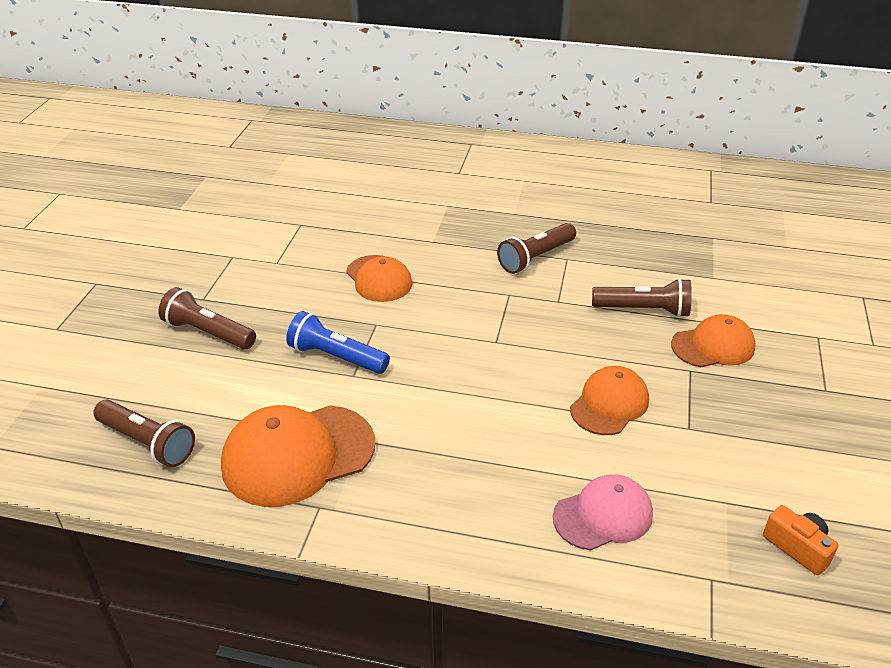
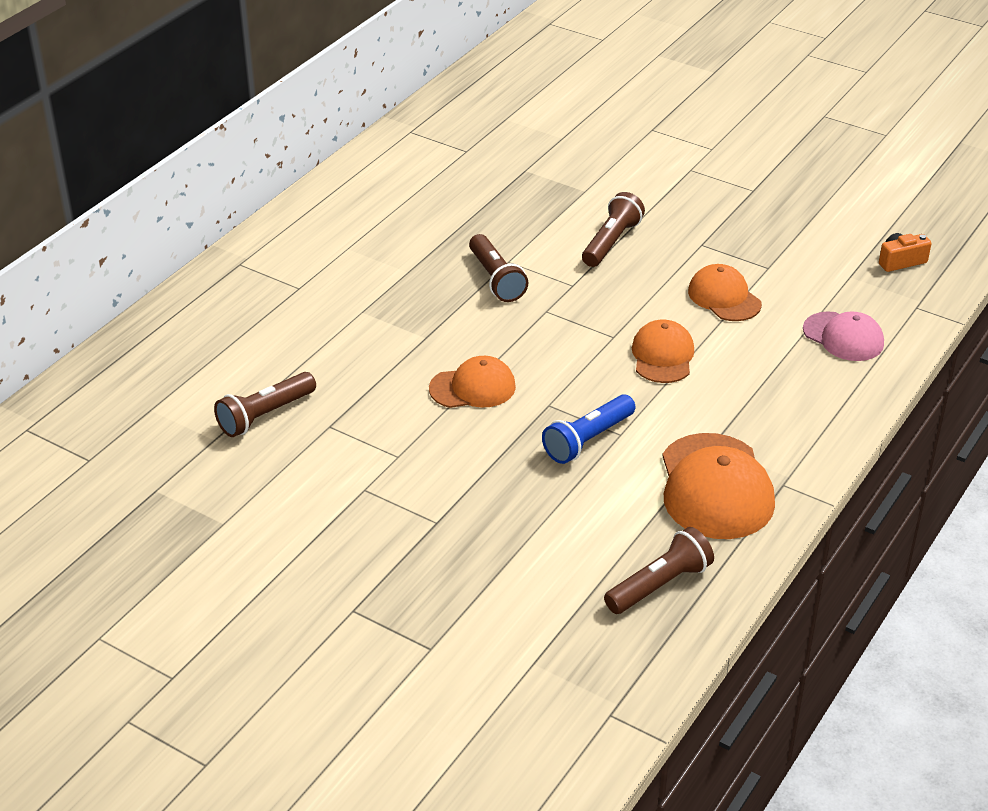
camera: 70 degrees left, 0 degrees up
(208, 332) = (502, 525): brown flashlight -> brown flashlight (265, 415)
(603, 515) = (843, 337): pink cap -> pink cap turned 135 degrees clockwise
(713, 346) = (677, 223): orange cap -> orange cap (662, 356)

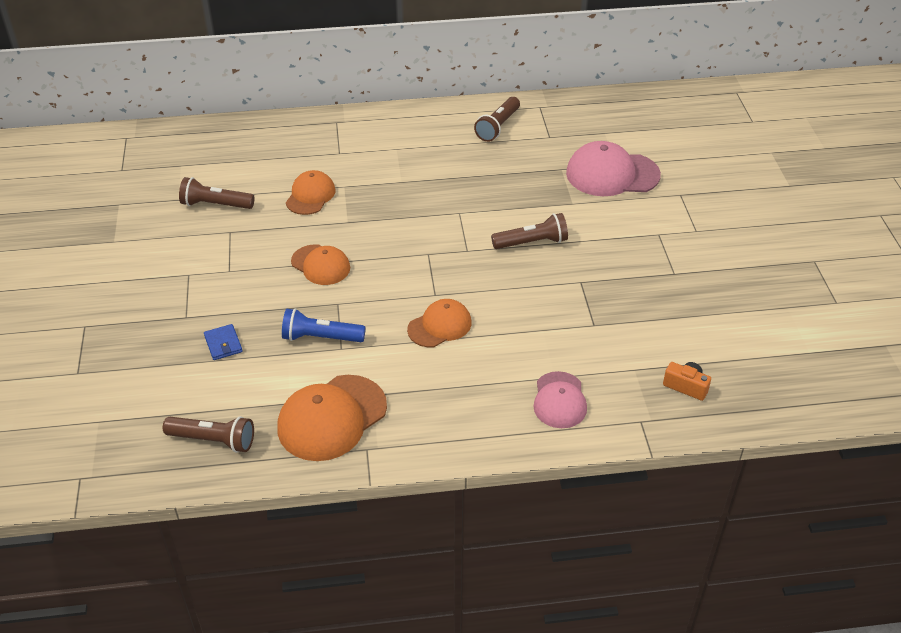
camera: 50 degrees right, 5 degrees up
(496, 279) = (435, 218): brown flashlight -> brown flashlight (498, 127)
(516, 513) = (223, 344): none -> blue wallet
(573, 148) = (612, 174): none -> pink cap
(724, 297) = (534, 321): orange cap -> orange cap (310, 196)

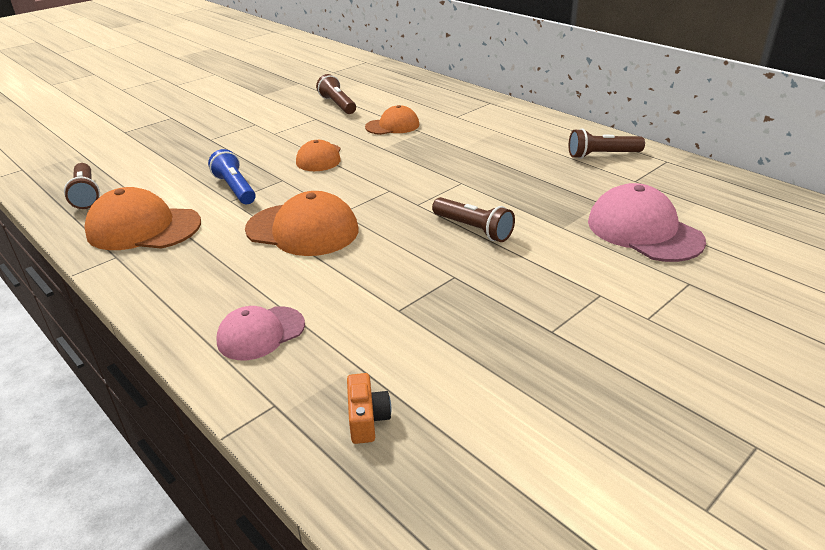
camera: 55 degrees right, 10 degrees down
(223, 344) = (193, 160): blue wallet -> none
(440, 326) = (302, 230): orange cap -> orange cap, size x1.60

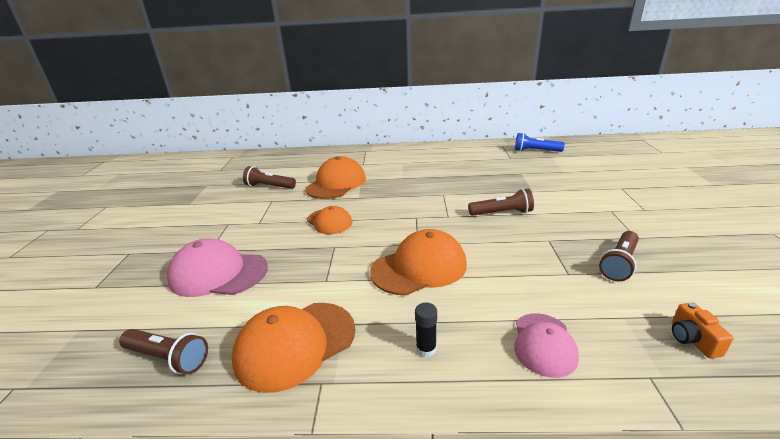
camera: 45 degrees left, 5 degrees down
(194, 280) = (426, 349): none -> black glue stick
(235, 188) = (311, 271): blue flashlight -> blue flashlight (535, 151)
(367, 419) = (692, 339): orange camera -> orange camera turned 135 degrees counterclockwise
(392, 126) = (336, 183): orange cap -> orange cap, size x1.60
(602, 155) = (473, 153): brown flashlight -> brown flashlight (619, 263)
(644, 231) = (561, 176): pink cap -> pink cap (218, 273)

